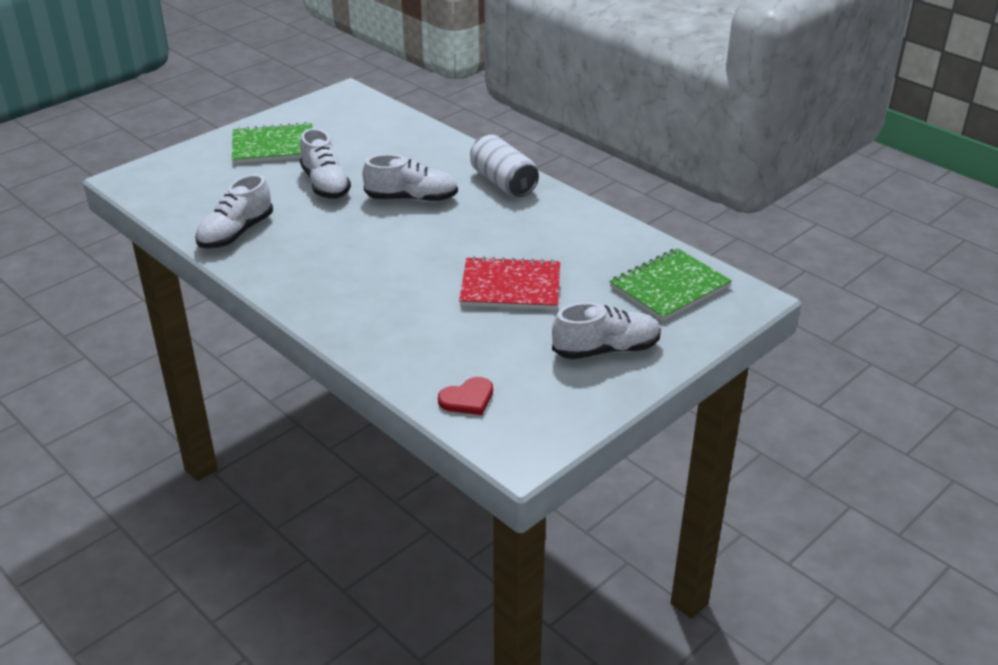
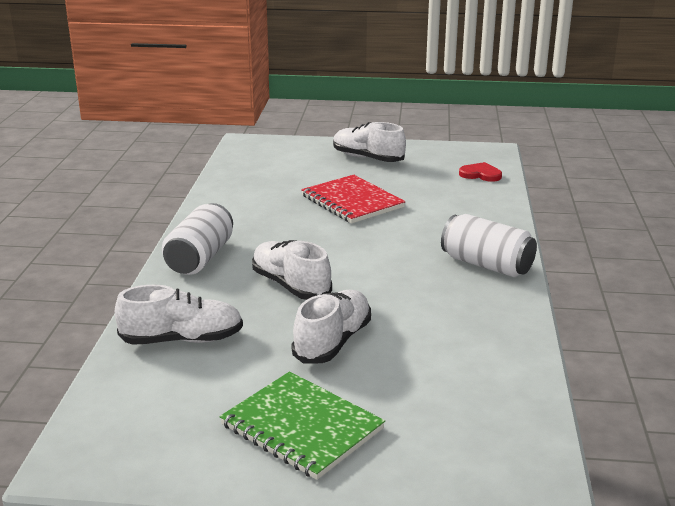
camera: 130 degrees left, 10 degrees down
(236, 233) = (488, 340): white shoe -> white shoe (182, 340)
(310, 288) = (486, 265): none -> white can
(669, 287) = (269, 161): green notebook -> none

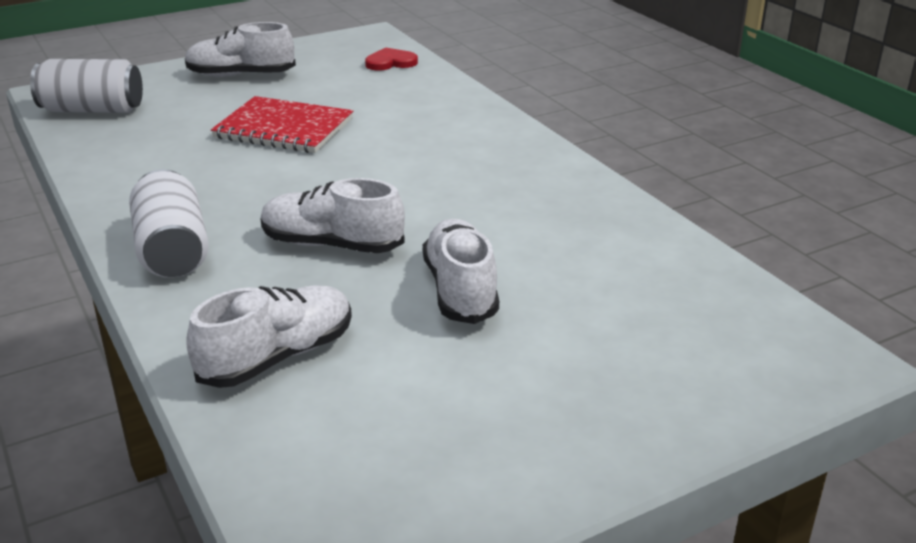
camera: 35 degrees left, 5 degrees up
(301, 427) = (546, 396): green notebook -> none
(486, 265) = (514, 154): white can -> white can (92, 110)

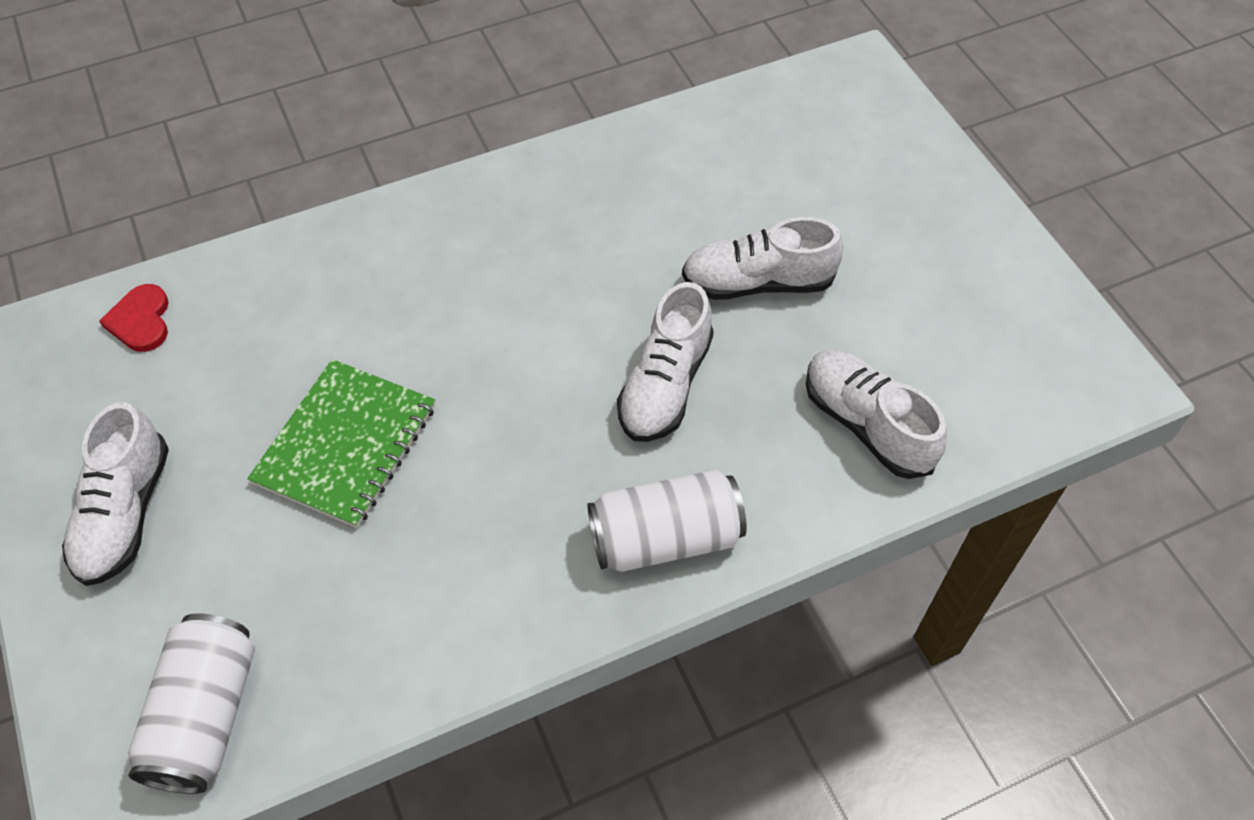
camera: 85 degrees left, 25 degrees up
(284, 128) = (346, 445): red notebook -> green notebook

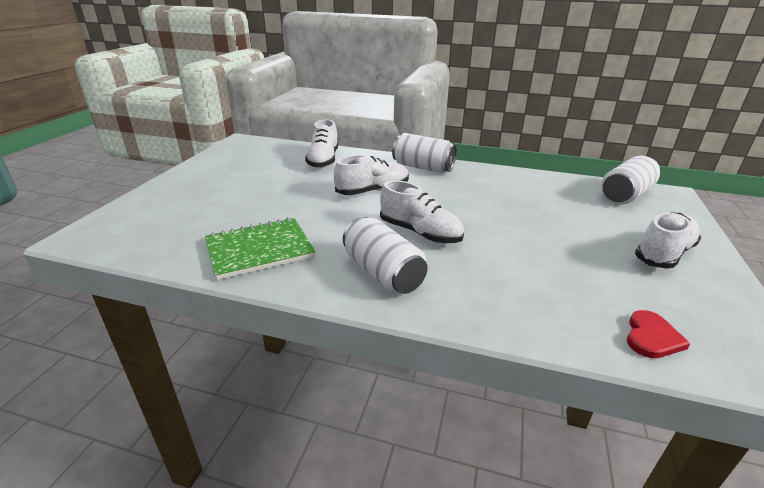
camera: 140 degrees left, 25 degrees down
(346, 445) = (530, 230): green notebook -> green notebook (259, 249)
(478, 231) = (383, 273): none -> white can
(758, 283) = (291, 197): white shoe -> white shoe (420, 233)

